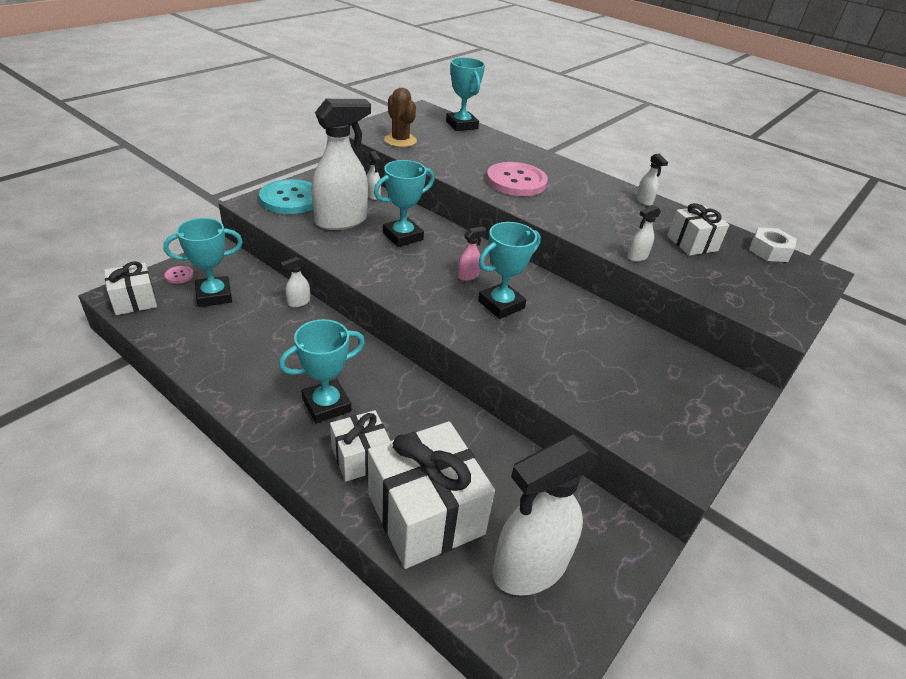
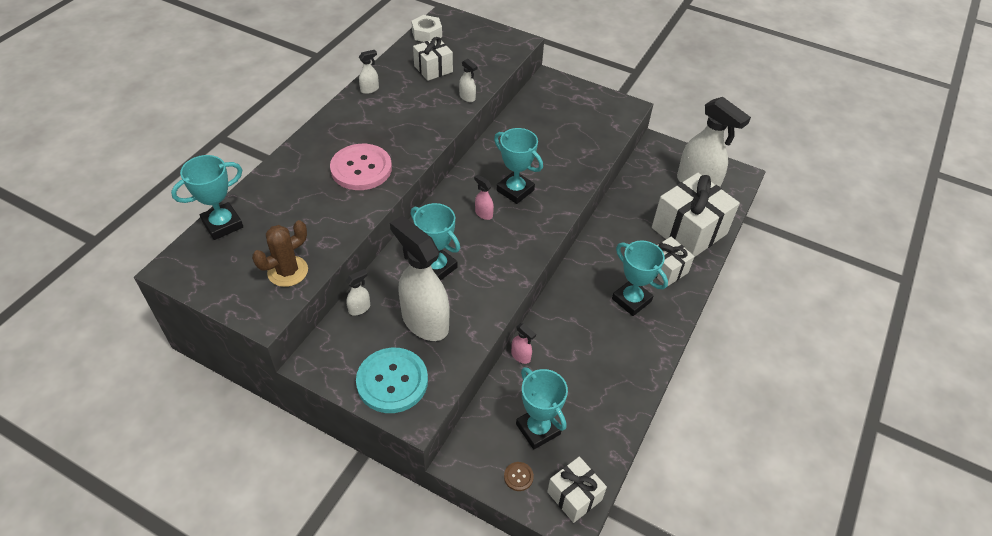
camera: 100 degrees left, 10 degrees up
(179, 275) = (518, 477): pink button -> brown button
(298, 302) = (521, 356): white spray bottle -> pink spray bottle

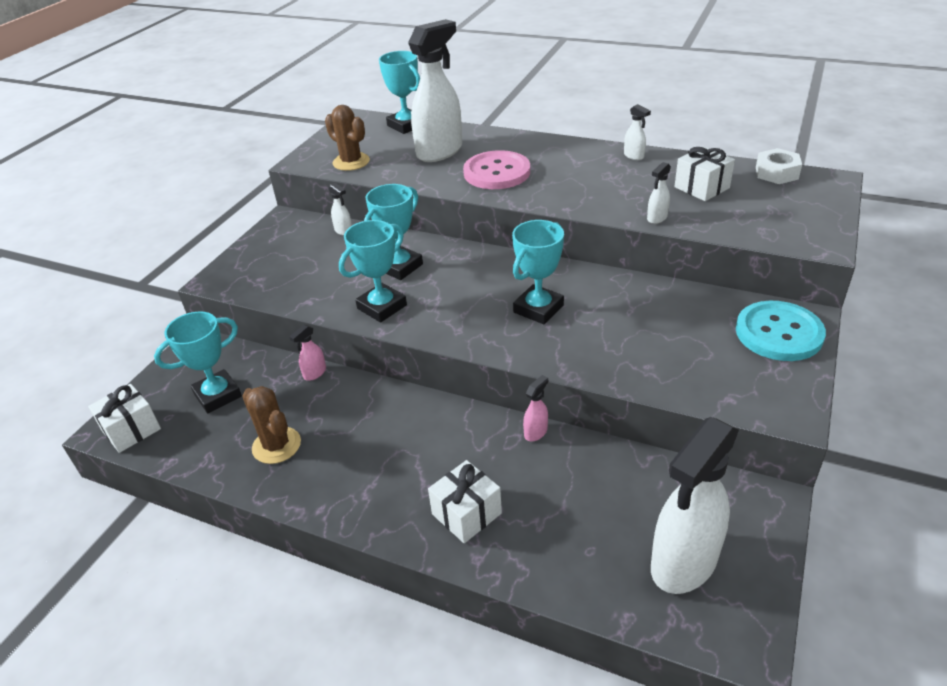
camera: 90 degrees right, 10 degrees down
(392, 381) = (255, 262): turquoise button -> turquoise button (778, 333)
(424, 321) = (325, 270): white spray bottle -> white spray bottle (440, 151)
(483, 214) = (489, 289): pink spray bottle -> pink spray bottle (536, 432)
(518, 477) = (166, 386): brown button -> none
(601, 378) = (276, 445): none -> brown cactus
(631, 300) = (403, 472): turquoise trophy -> turquoise trophy (382, 307)
(689, 231) = (560, 547): white gift -> none

